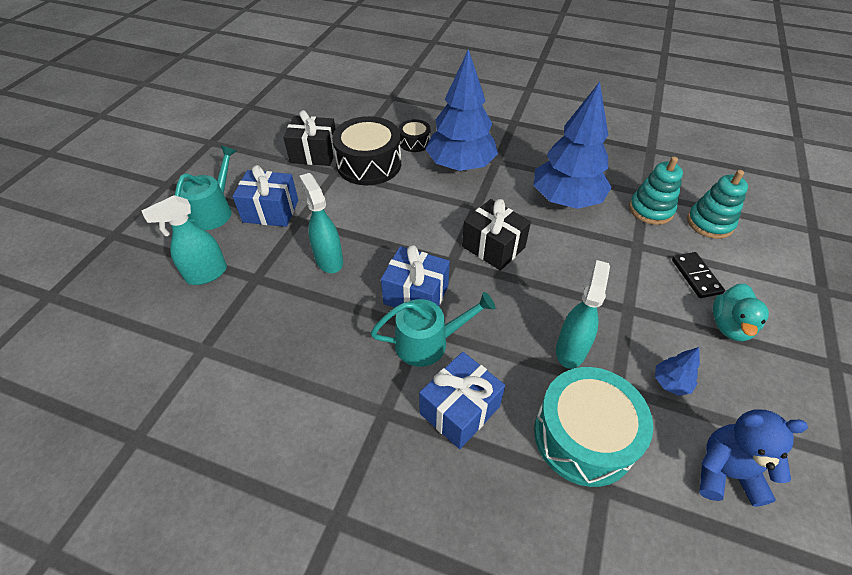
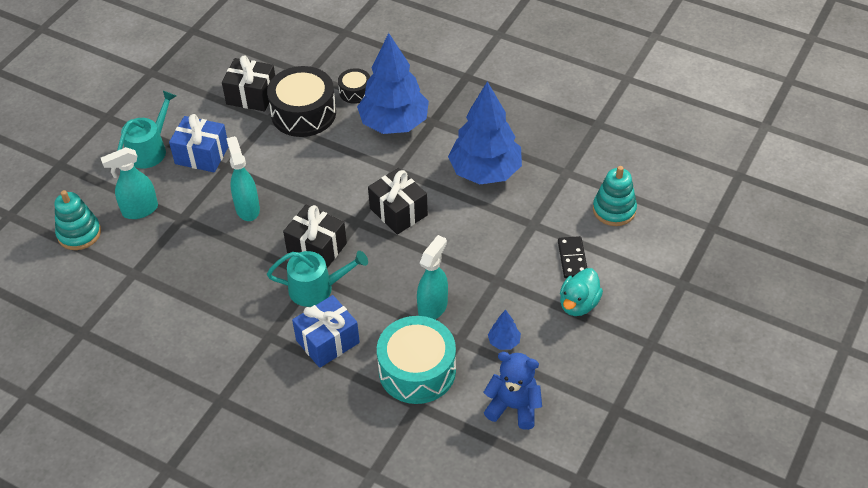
camera: 10 degrees right, 0 degrees up
(416, 295) = (317, 248): blue gift -> black gift
(650, 210) = (563, 190): turquoise stacking toy -> turquoise stacking toy (79, 233)

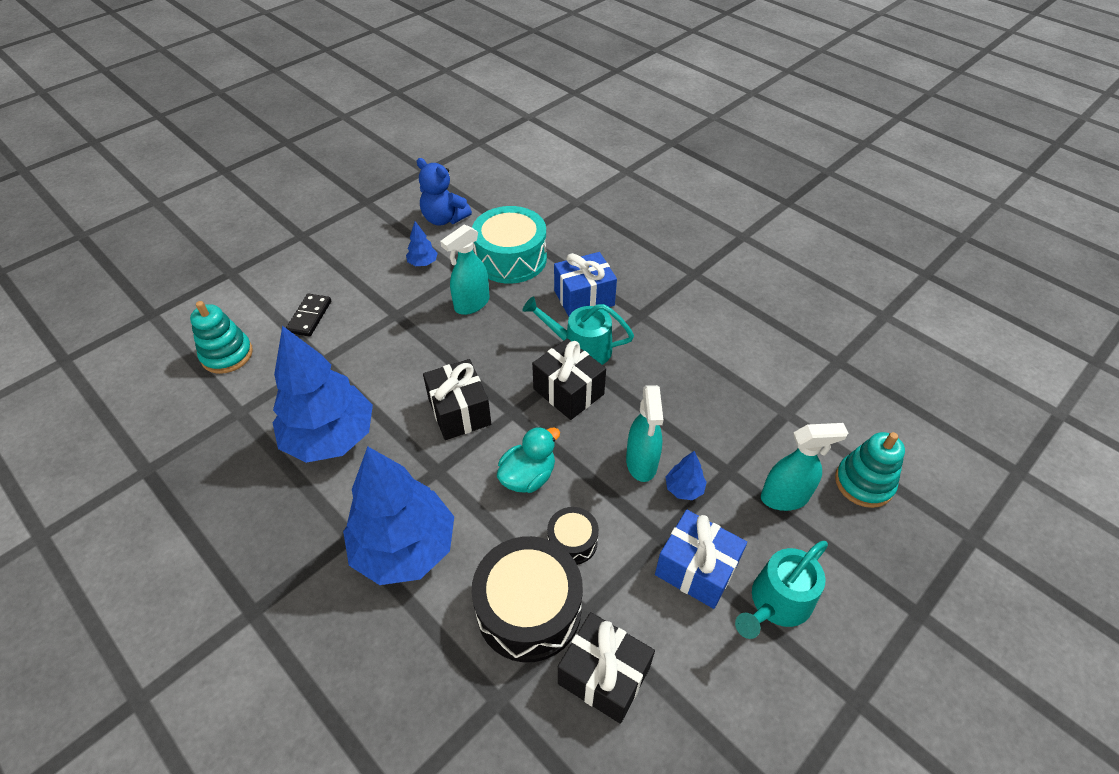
camera: 165 degrees left, 0 degrees up
(214, 199) = (684, 489): none -> blue tree
(355, 92) = (435, 631): black drum -> black drum (572, 541)
(578, 304) = (336, 277): turquoise duck -> turquoise duck (528, 476)

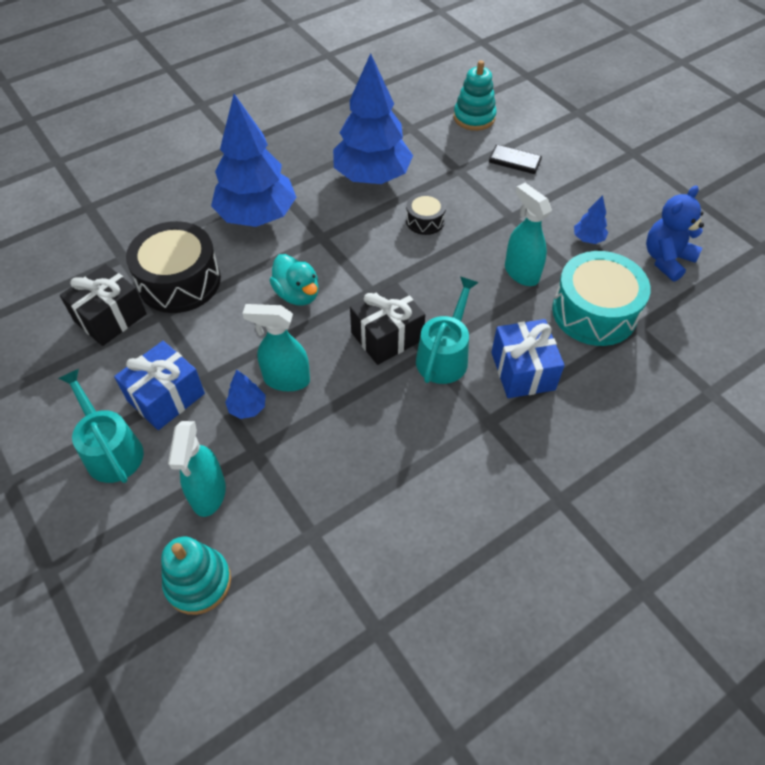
camera: 100 degrees right, 5 degrees up
(459, 412) = (380, 254): black gift -> none
(572, 541) = (225, 315): black drum -> black drum (425, 221)

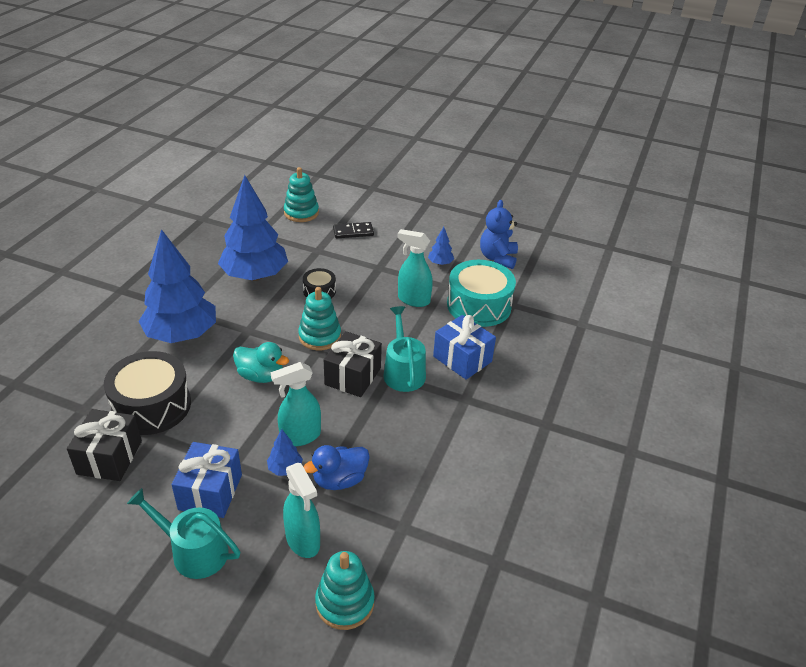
camera: 35 degrees left, 15 degrees down
(288, 447) = (339, 480): none -> blue duck
(387, 274) = (320, 336): none -> turquoise stacking toy

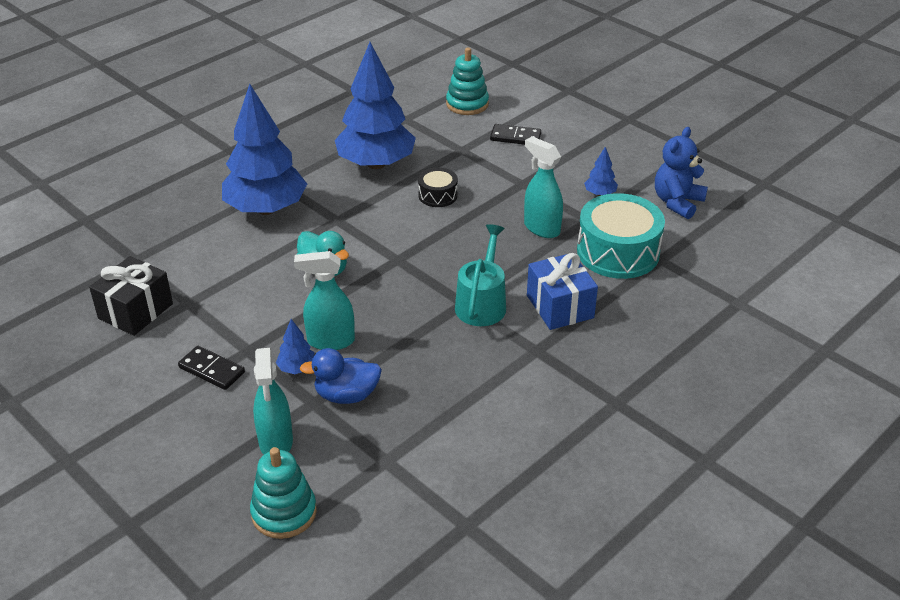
camera: 25 degrees right, 0 degrees up
(152, 406) = (200, 272): black drum -> none
(194, 551) = (167, 420): turquoise watering can -> none
(210, 492) = (212, 370): blue gift -> black domino
(320, 336) = (410, 244): turquoise stacking toy -> none
(353, 376) = (422, 294): black gift -> none

